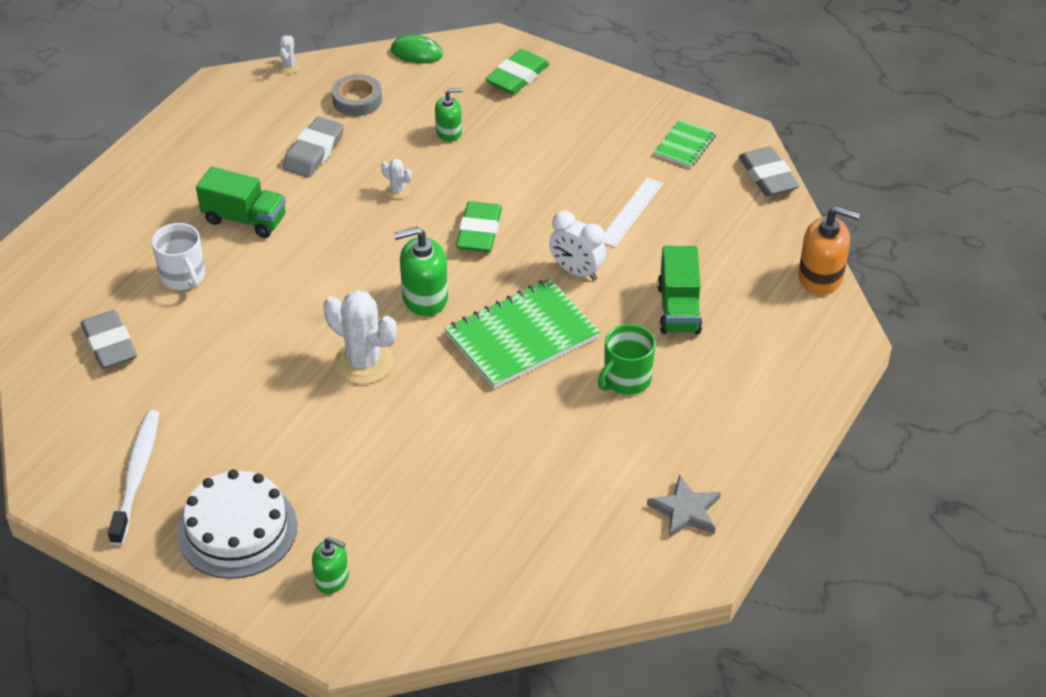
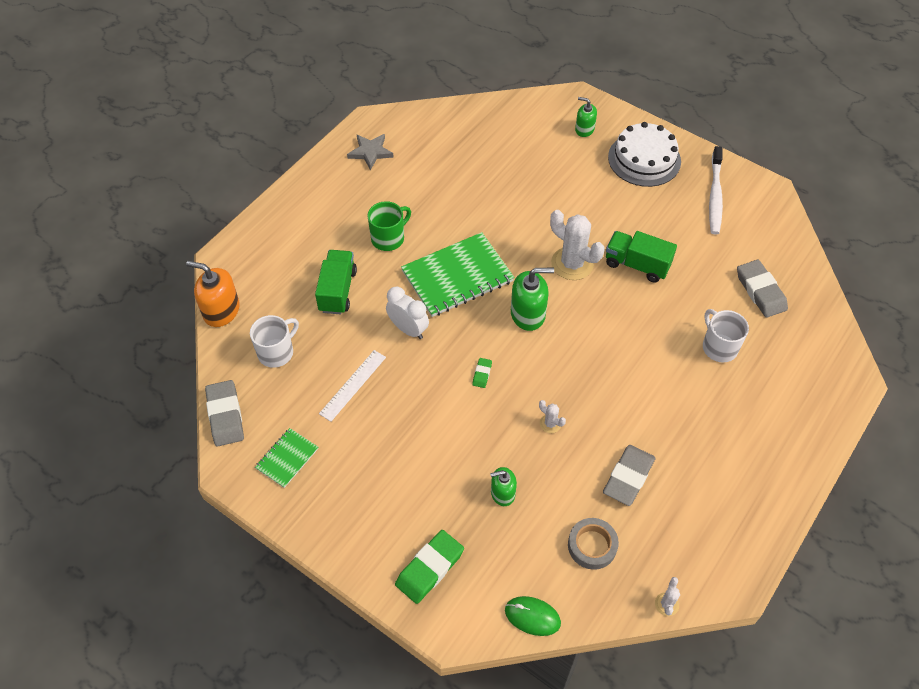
camera: 175 degrees left, 10 degrees up
(244, 219) = (679, 402): green truck -> green truck (637, 265)
(479, 231) = (482, 374): green eraser -> green eraser, size x0.48
(733, 238) = (276, 352): none -> white mug

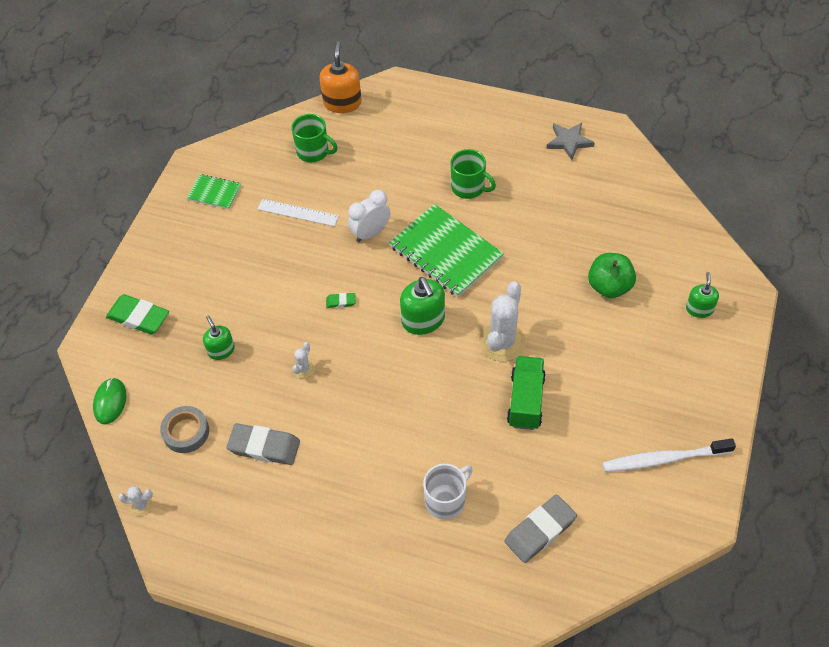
camera: 75 degrees right, 0 degrees up
(225, 415) = (242, 141): grey eraser -> none
(276, 352) = (313, 152): white mug -> green mug
(338, 291) = (393, 170): green truck -> none
(408, 329) = (370, 233): white clock -> white clock turned 150 degrees counterclockwise
(541, 176) = (609, 286): none -> green apple
(644, 159) = (684, 376): white cake -> none

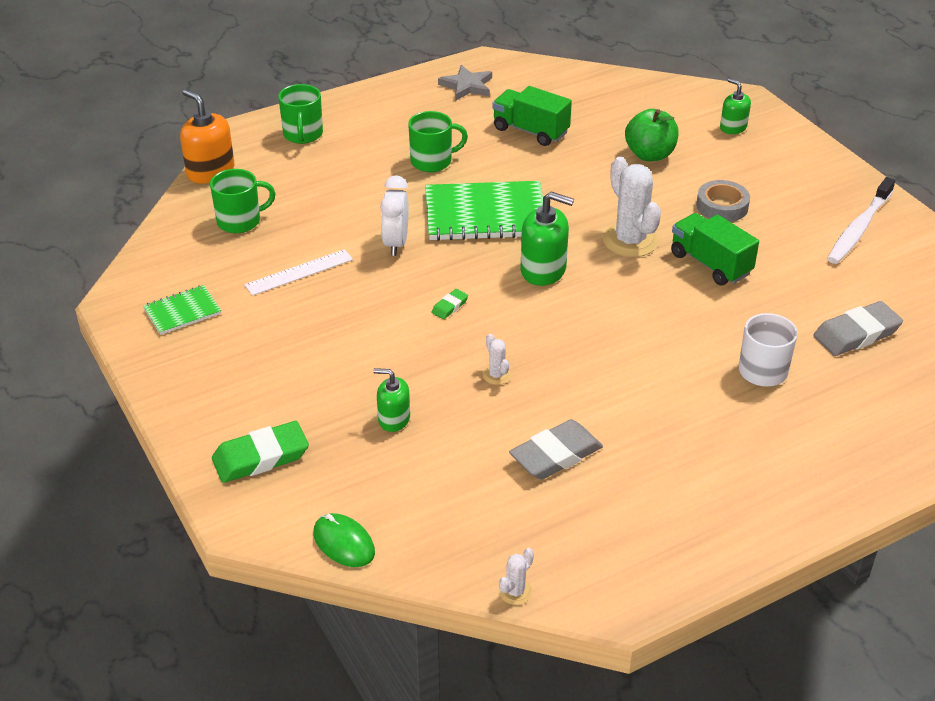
camera: 50 degrees left, 15 degrees down
(186, 432) = (463, 503): grey tape -> grey tape (722, 206)
(423, 111) = (303, 134): none -> green mug
(540, 530) = (856, 334): grey eraser -> grey eraser turned 60 degrees clockwise
(559, 208) = (530, 131): none -> green truck

